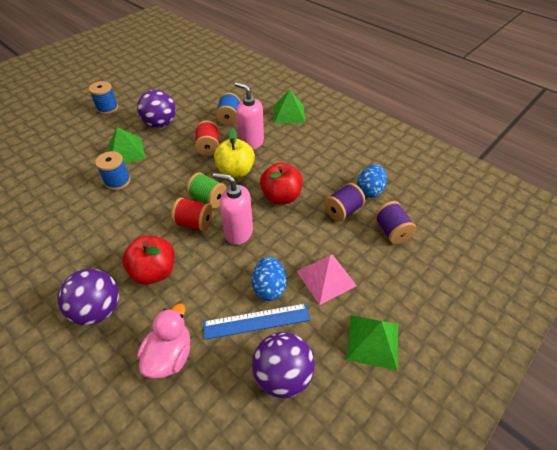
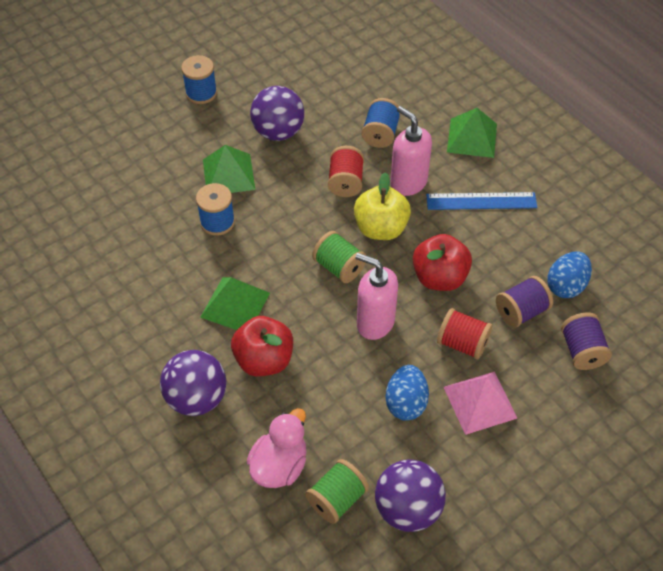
camera: 10 degrees right, 5 degrees up
(194, 223) = (318, 300): red spool -> red spool (462, 343)
(221, 377) = (337, 499): none -> green spool
(256, 321) = (385, 442): blue ruler -> blue ruler (481, 201)
(372, 341) = (522, 488): green pyramid -> green pyramid (235, 304)

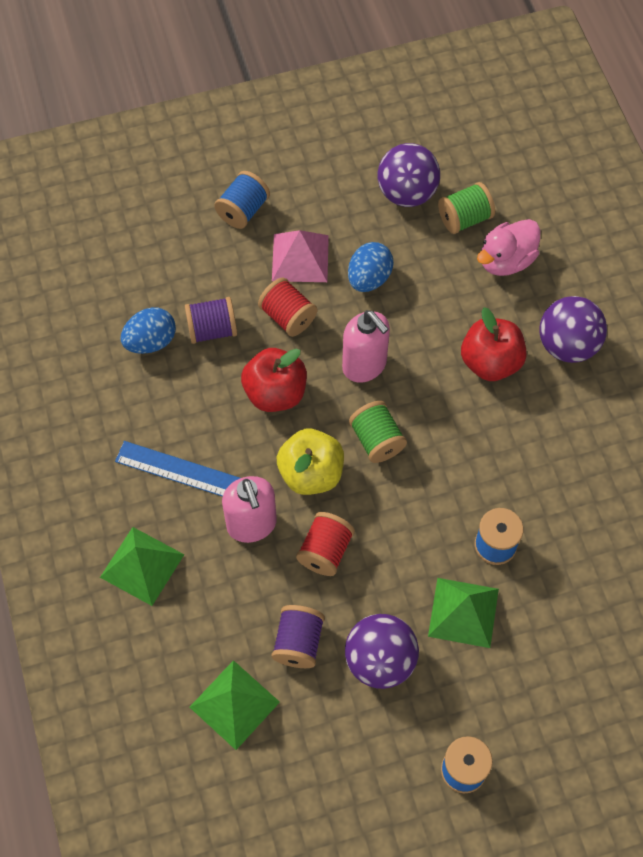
camera: 160 degrees left, 10 degrees up
(235, 304) = (503, 432): green pyramid -> green pyramid (234, 704)
(380, 134) = (251, 611): blue spool -> blue spool (243, 210)
(582, 351) = (177, 273): purple spool -> purple spool (298, 642)

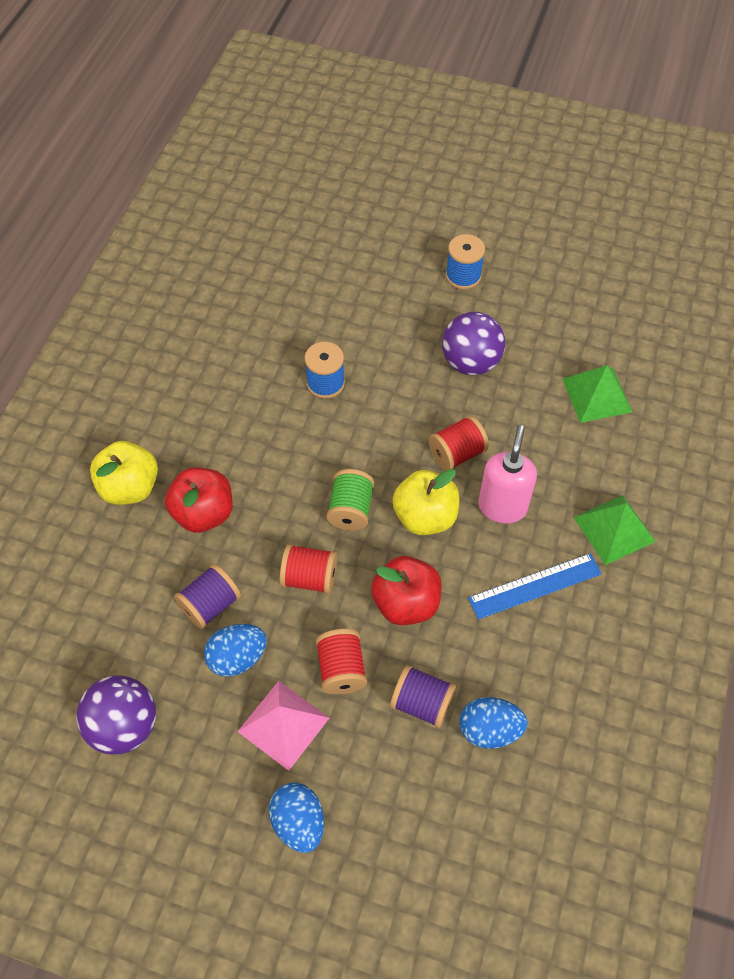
camera: 145 degrees left, 5 degrees down
(181, 471) = (535, 586): blue ruler -> blue ruler turned 75 degrees counterclockwise
(243, 210) = (298, 822): blue spool -> blue egg
(298, 642) = (522, 406): purple spool -> purple spool (210, 605)
(364, 365) = (309, 578): pink soap dispenser -> red spool
(463, 612) = (386, 357): green pyramid -> none
(464, 218) = (98, 659): green spool -> none
(506, 260) = (104, 593): pink duck -> none
(567, 345) = (130, 487): purple ball -> yellow apple

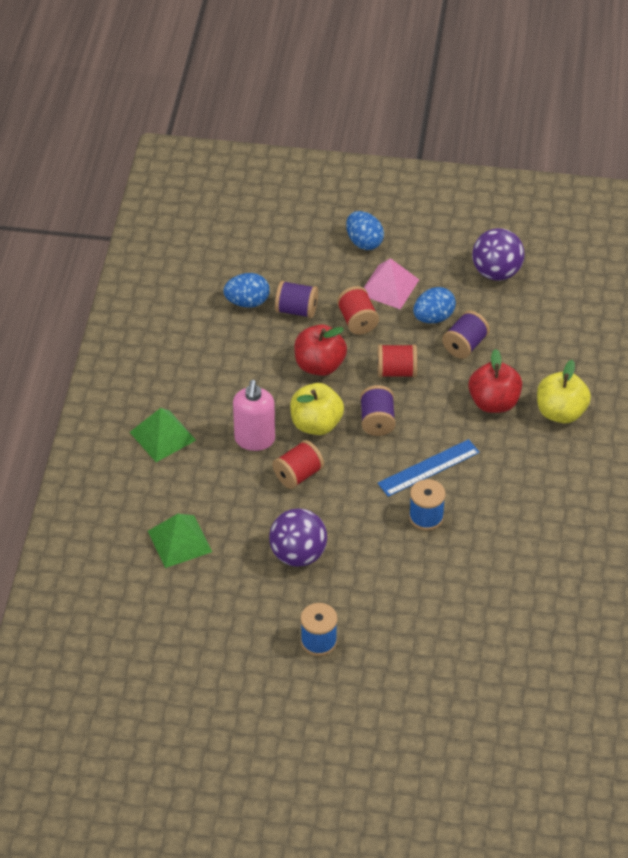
camera: 170 degrees right, 10 degrees down
(350, 509) = (377, 421): green spool -> purple spool
(535, 586) = (223, 389): blue ruler -> blue ruler (428, 468)

